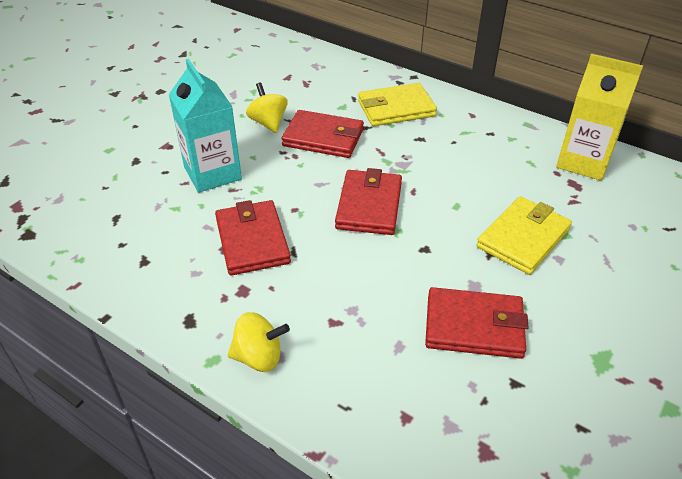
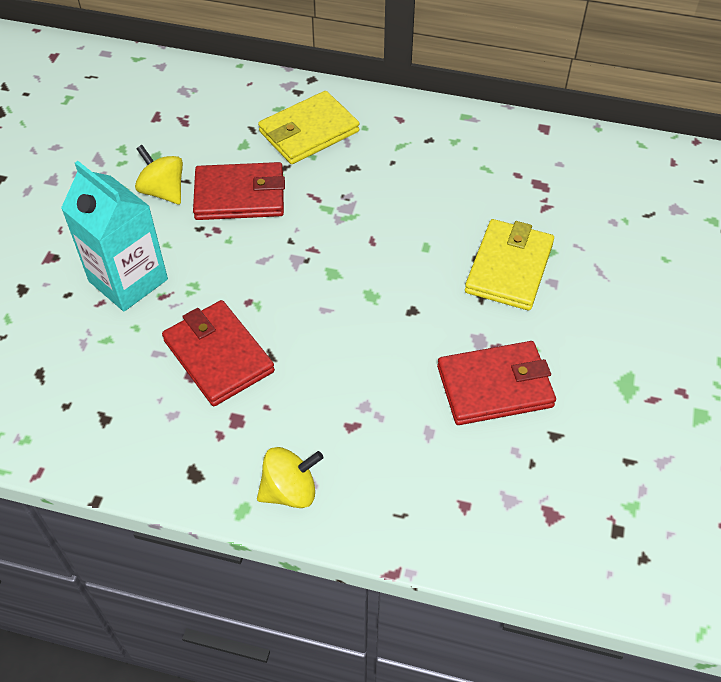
camera: 20 degrees left, 10 degrees up
(369, 205) = (331, 273): red wallet -> none
(583, 162) = (540, 153): yellow carton -> none

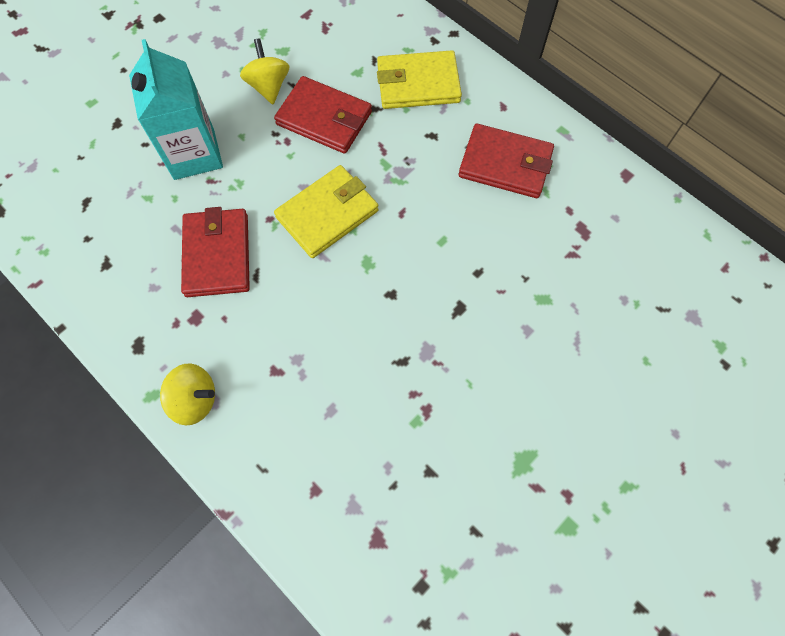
camera: 30 degrees right, 15 degrees up
(495, 386) = (411, 400): red wallet -> red wallet (505, 164)
(509, 268) = (499, 297): yellow wallet -> yellow wallet (327, 214)

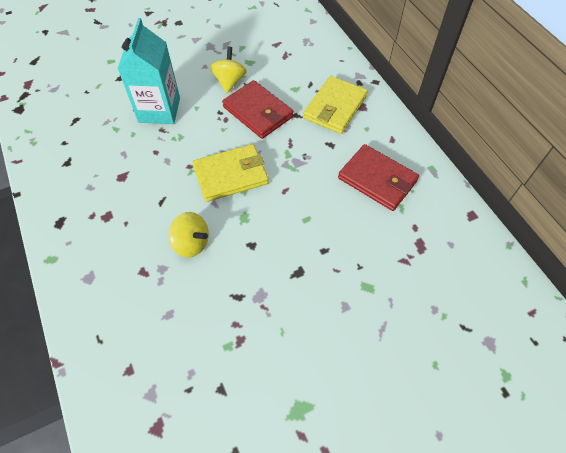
camera: 20 degrees right, 10 degrees down
(195, 399) = (78, 272): yellow spinning top -> yellow spinning top (191, 243)
(217, 255) = (142, 179): red wallet -> none
(418, 84) = (335, 107): yellow wallet -> yellow wallet turned 75 degrees counterclockwise

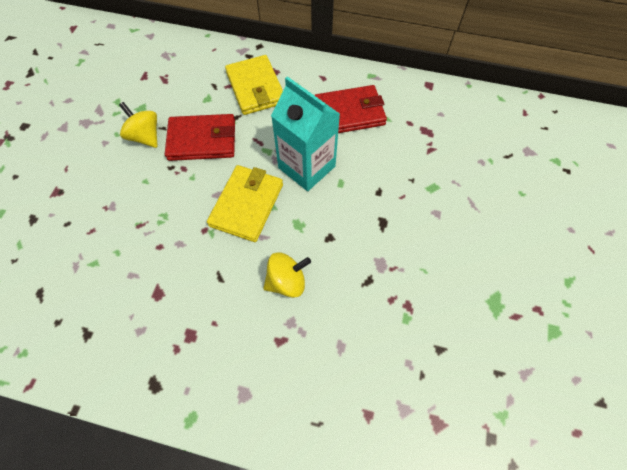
camera: 50 degrees left, 5 degrees up
(159, 110) = (114, 212): turquoise carton -> turquoise carton (306, 167)

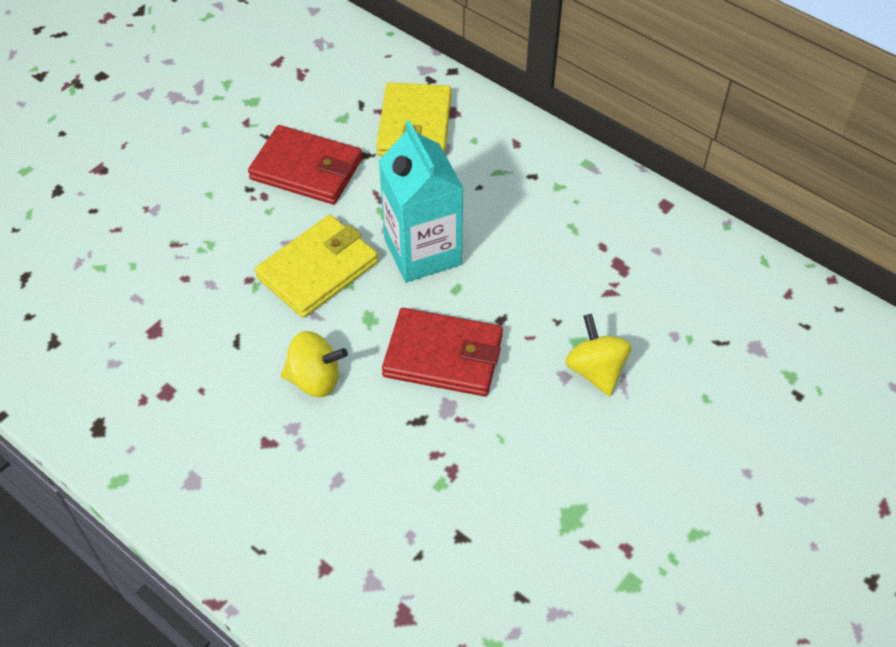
camera: 25 degrees right, 10 degrees down
(145, 136) = (238, 139): yellow spinning top -> yellow spinning top (595, 370)
(349, 113) = (524, 203): red wallet -> red wallet (443, 356)

